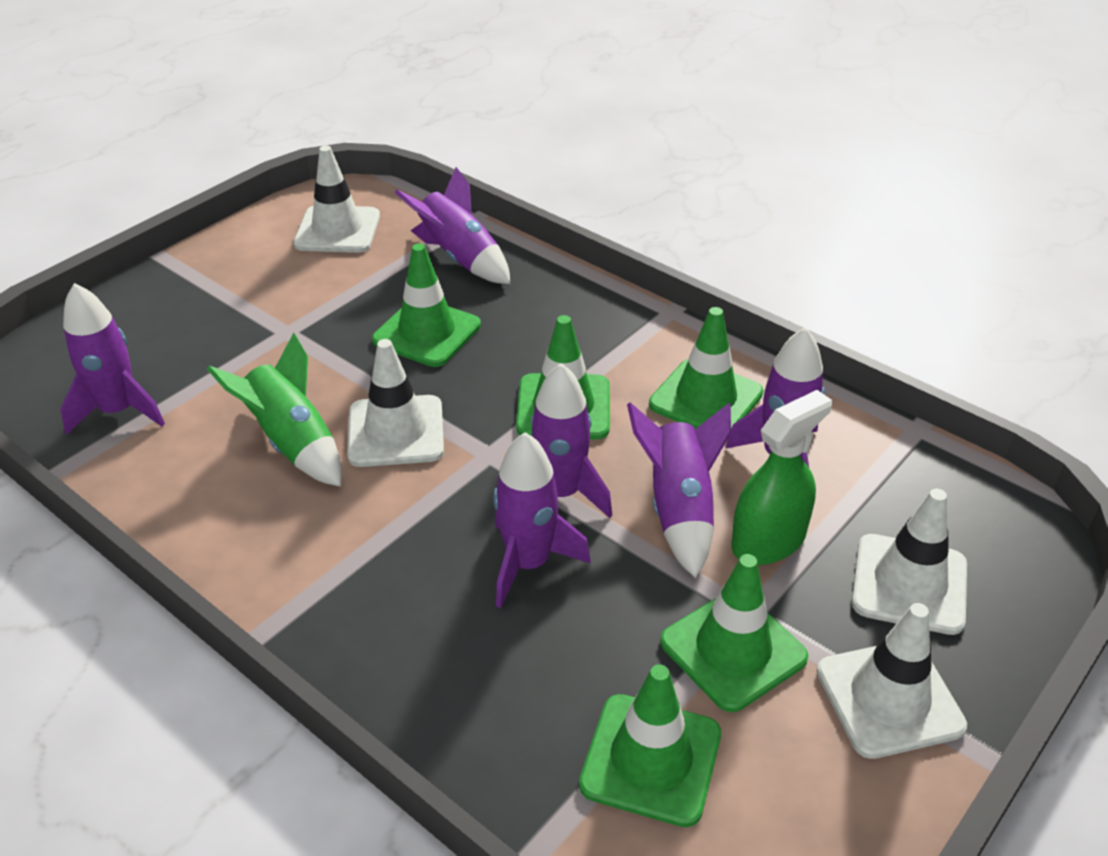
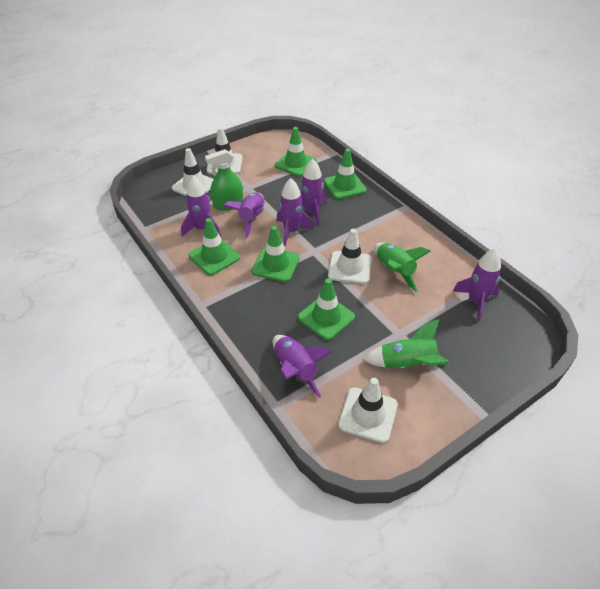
camera: 165 degrees left, 5 degrees up
(275, 293) = (407, 364): none -> green rocket
(733, 650) = (259, 180): green traffic cone -> green traffic cone (344, 186)

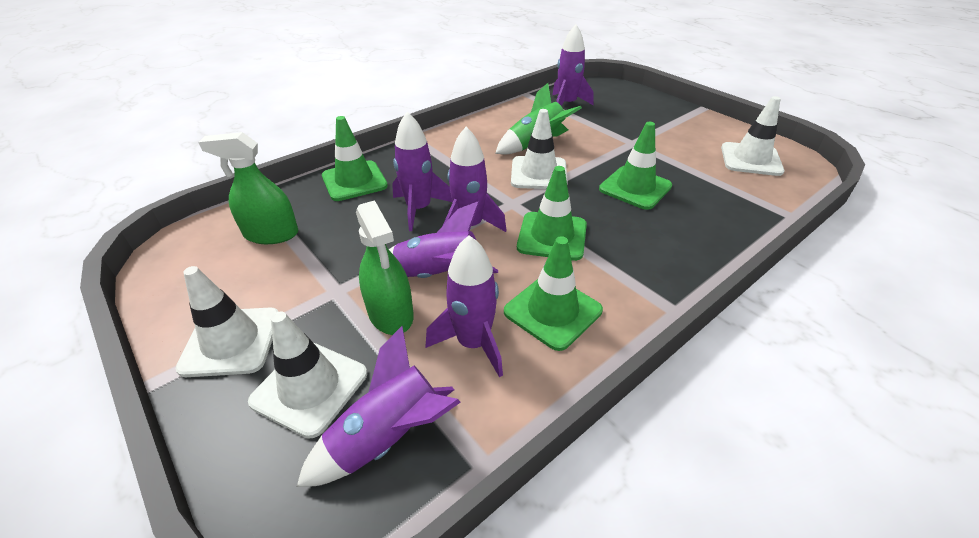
camera: 95 degrees left, 5 degrees down
(295, 164) = (271, 234): green traffic cone -> green spray bottle
(295, 369) = (731, 206): purple rocket -> purple rocket (388, 437)
(407, 364) = (671, 139): green rocket -> none

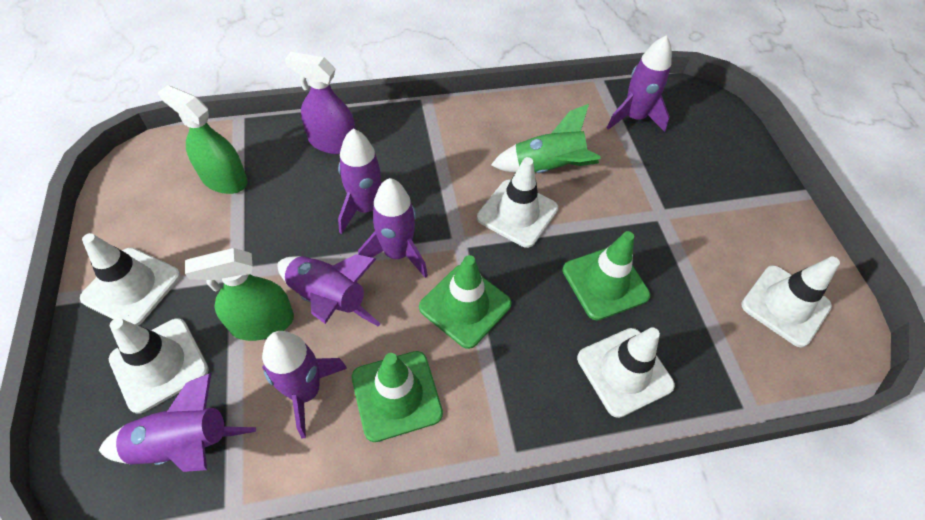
camera: 25 degrees right, 15 degrees up
(354, 181) = (332, 142): green traffic cone -> purple spray bottle
(390, 313) = (262, 322): green spray bottle -> green spray bottle turned 75 degrees clockwise
(697, 228) = (624, 371): none -> white traffic cone

